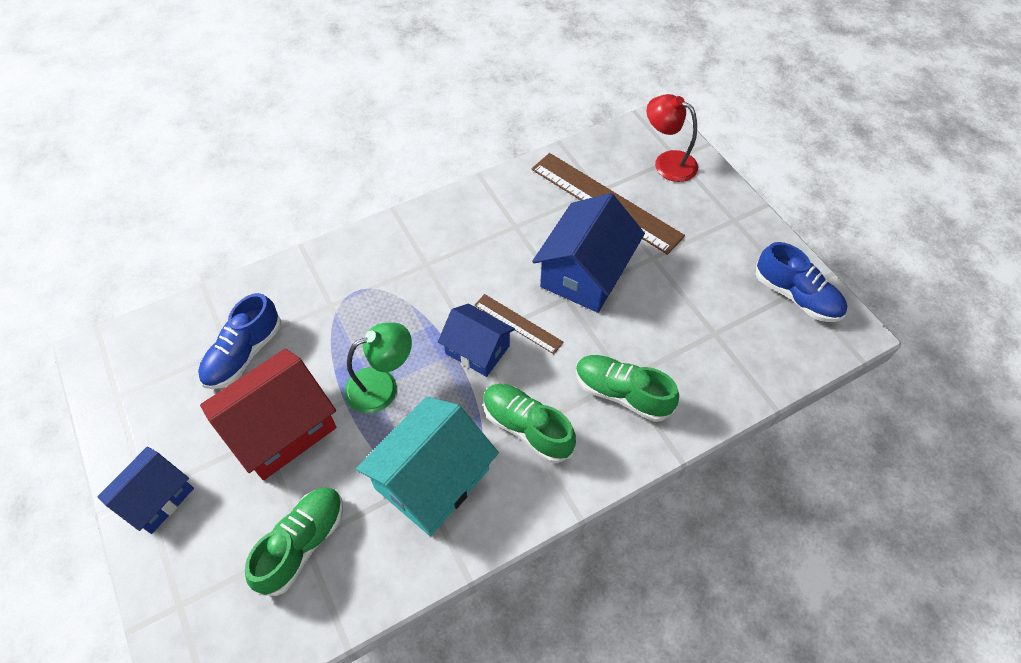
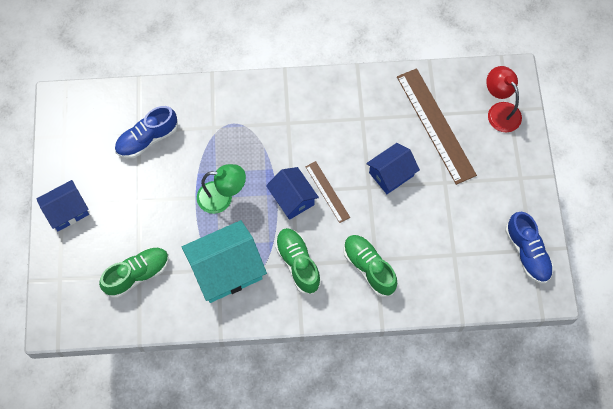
camera: 25 degrees right, 10 degrees up
(281, 428) = (151, 198): red house -> none
(585, 273) = (391, 174): blue house -> blue house, size x0.62

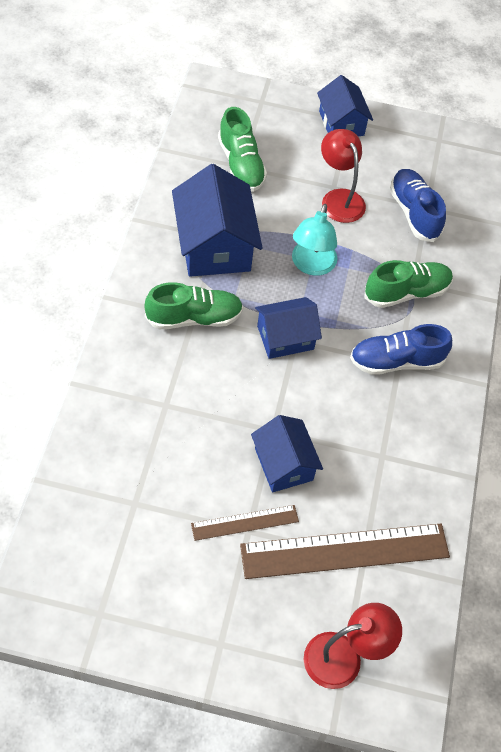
camera: 100 degrees right, 10 degrees down
(150, 194) = (339, 198): none -> red lamp
(222, 197) = (311, 265): green lamp -> turquoise lamp
(226, 270) = (214, 245): turquoise house -> blue house
(327, 192) = (282, 379): brown ruler -> brown ruler (245, 522)
(369, 268) = (157, 393): green shoe -> green shoe (406, 292)
(527, 253) = (97, 604): blue shoe -> blue shoe (396, 361)

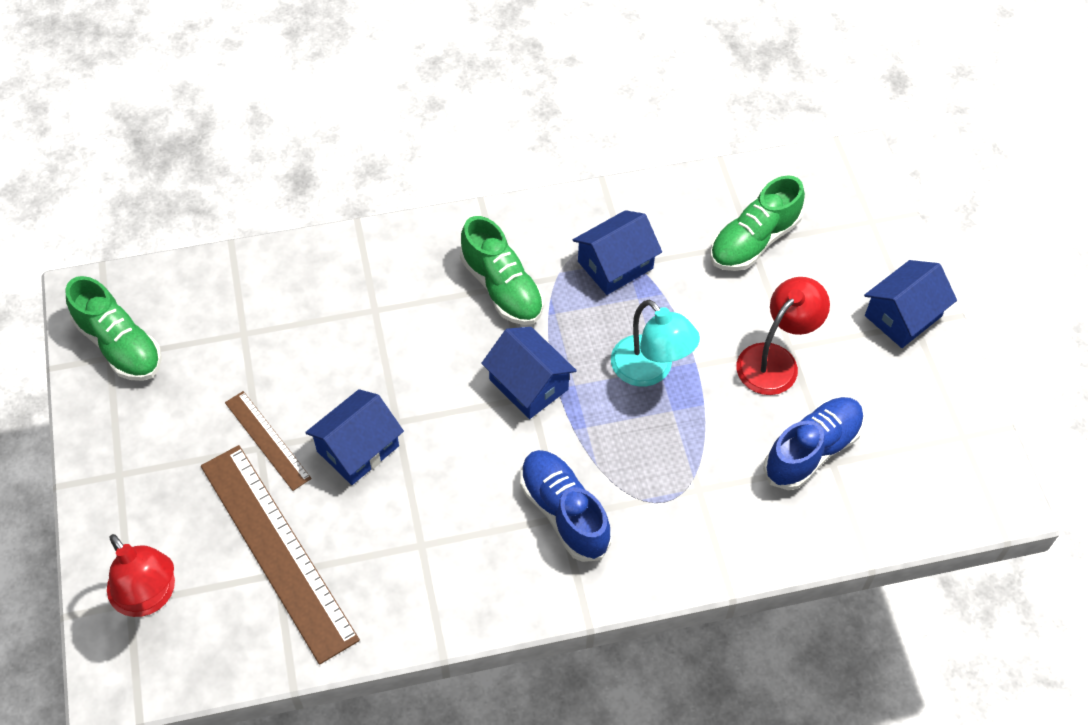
camera: 70 degrees right, 0 degrees up
(214, 245) = (615, 265): blue house -> blue house, size x0.62
(311, 265) = (650, 370): turquoise lamp -> turquoise lamp turned 120 degrees counterclockwise
(406, 292) = (676, 487): green shoe -> green shoe (119, 345)

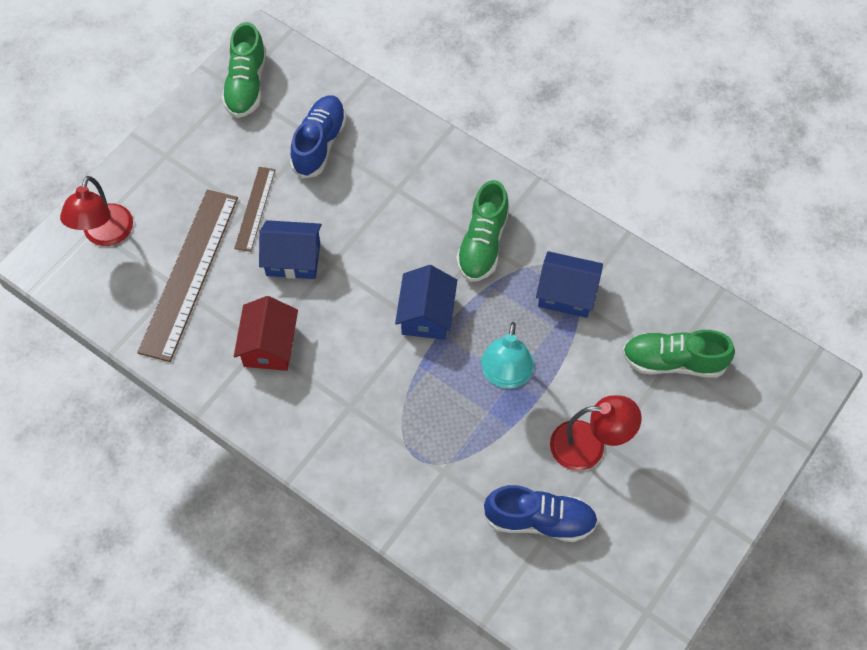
camera: 50 degrees right, 5 degrees up
(430, 538) = (269, 345): none -> red house
(564, 512) = (354, 405): blue shoe -> blue shoe (319, 144)
(903, 316) = (709, 502): blue house -> none

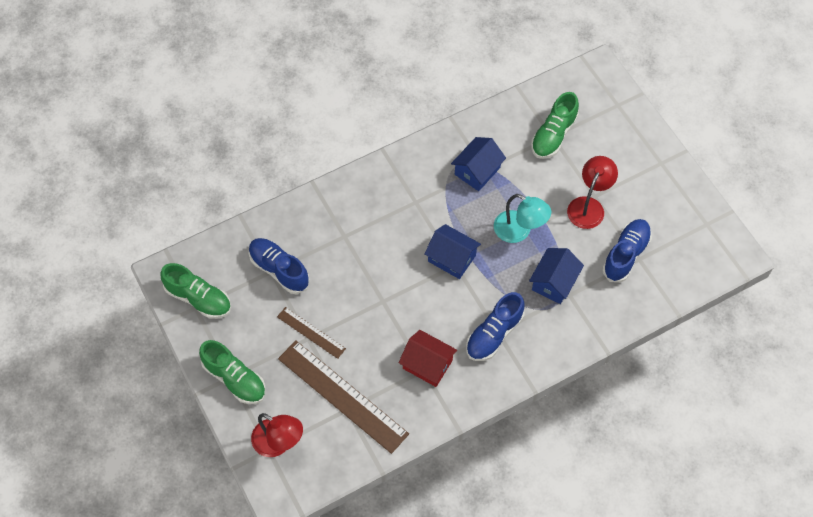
camera: 65 degrees left, 0 degrees up
(293, 259) = (366, 323): blue house -> blue house (554, 282)
(344, 403) = (494, 334): none -> blue shoe
(483, 244) = (415, 202): green shoe -> green shoe (235, 379)

